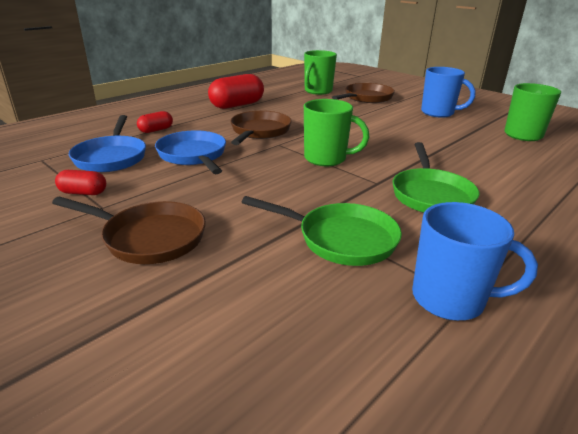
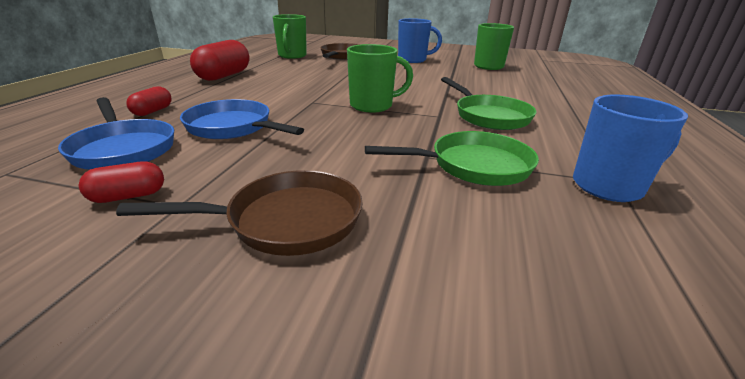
camera: 30 degrees left, 0 degrees up
(259, 132) = (278, 94): brown pan -> none

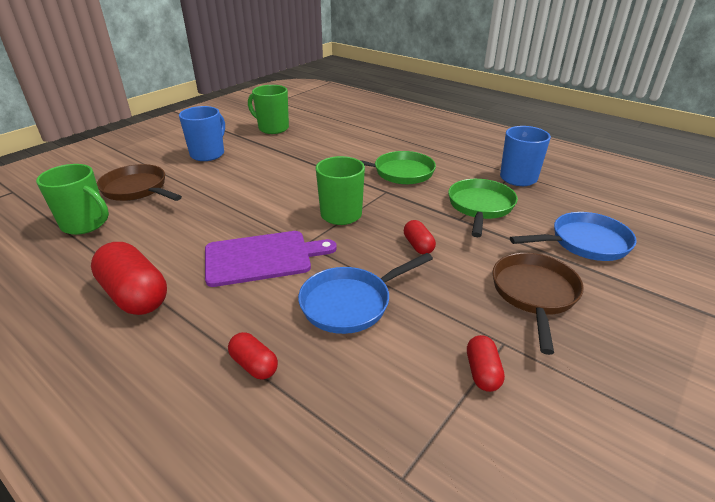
camera: 65 degrees left, 5 degrees up
(123, 148) = (372, 384): blue pan -> blue pan (584, 243)
(282, 94) = (262, 258): none -> purple cutting board
(346, 141) = (418, 246): none -> red capsule

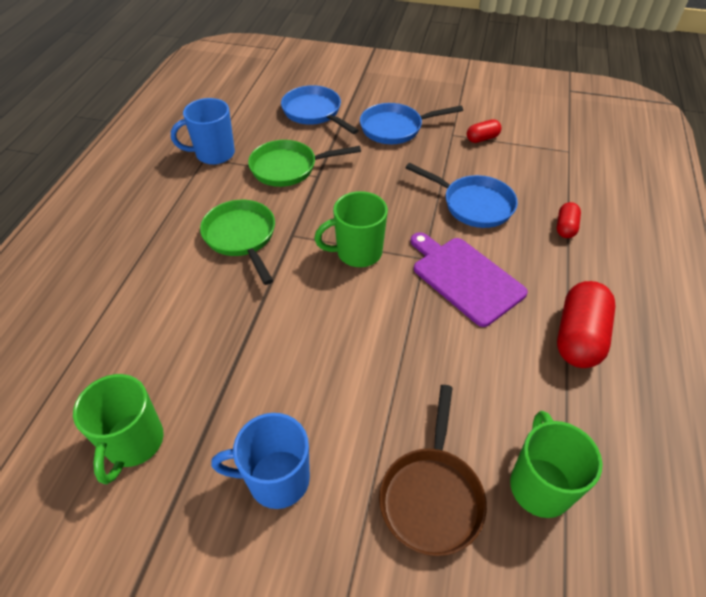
camera: 115 degrees left, 15 degrees up
(418, 246) = (376, 190): red capsule -> none
(534, 294) = (395, 128): brown pan -> blue pan

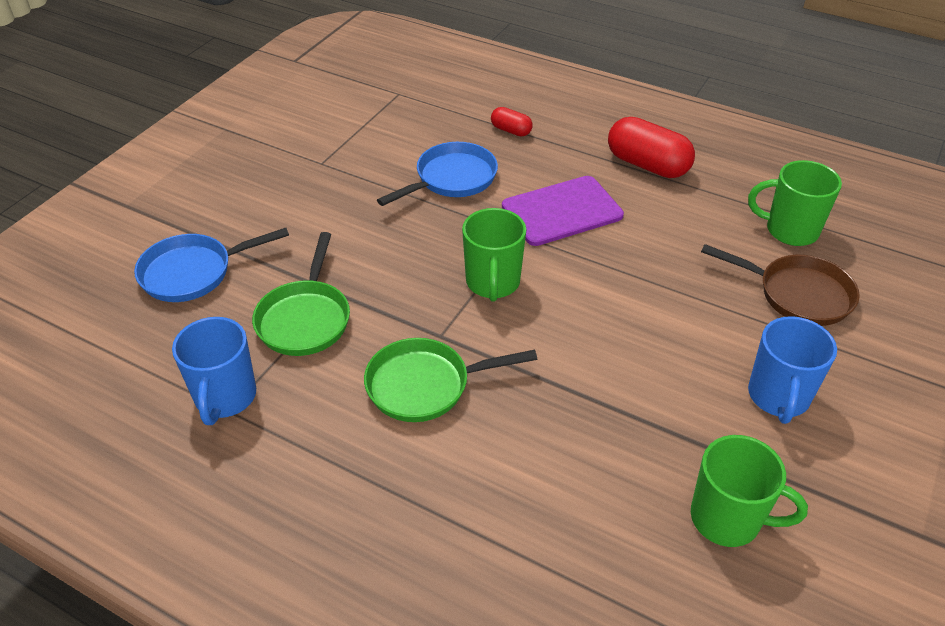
camera: 75 degrees left, 5 degrees down
(395, 128) = (279, 205): blue pan -> none
(482, 138) = (343, 143): red capsule -> none

